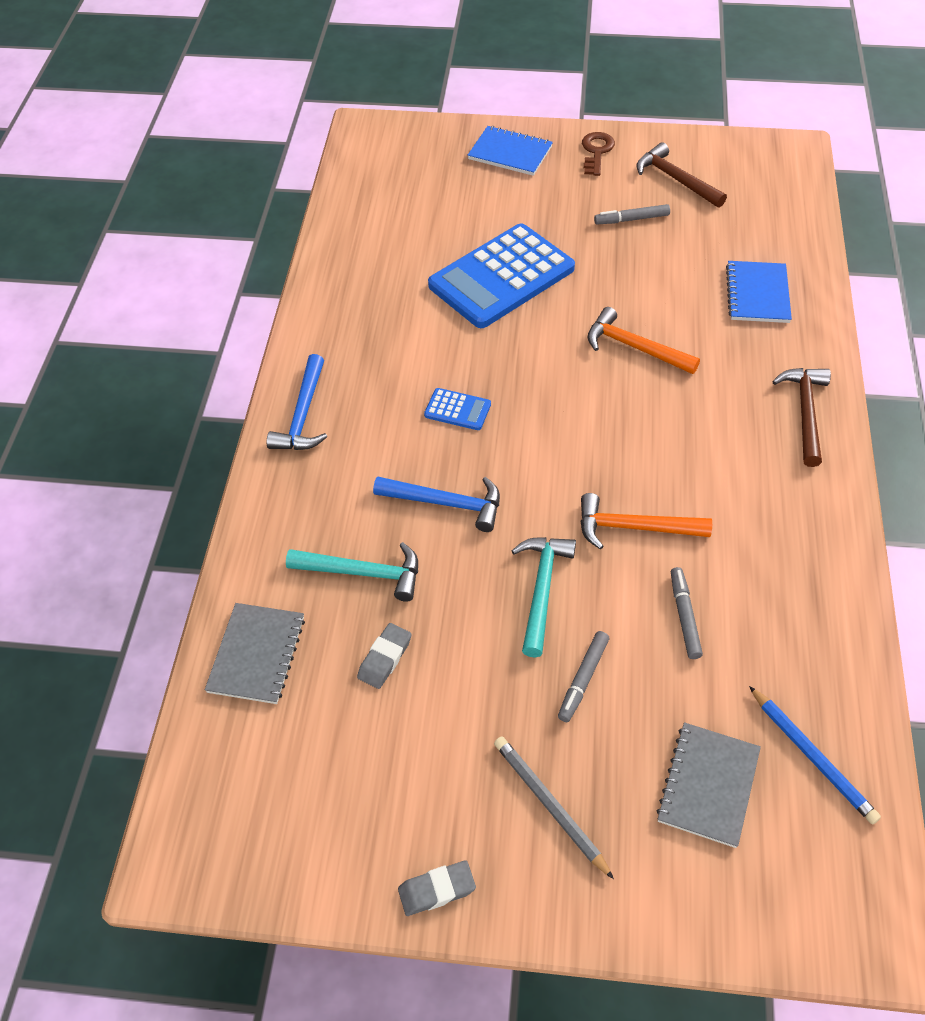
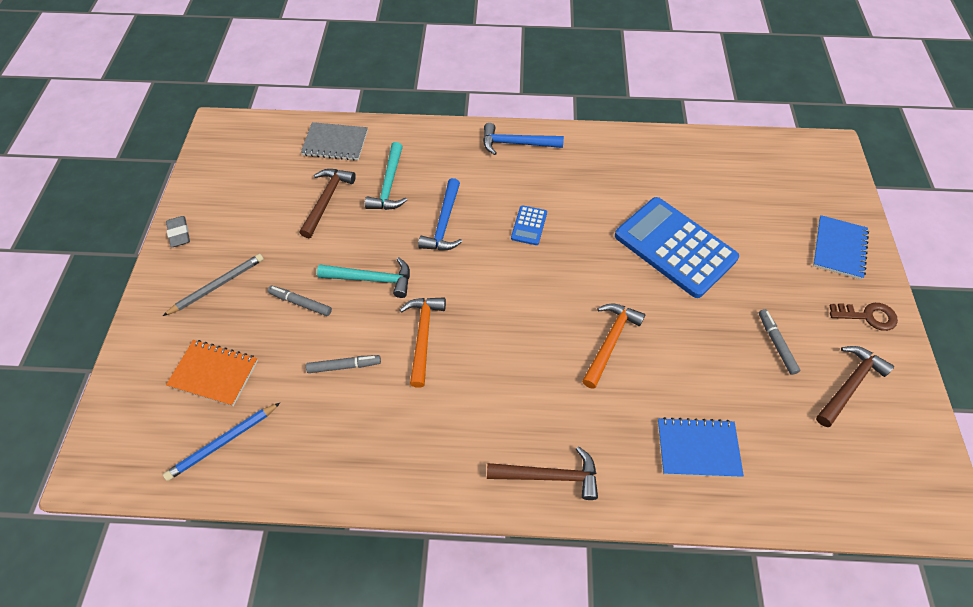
camera: 85 degrees right, 5 degrees up
(385, 658) = (327, 200): grey eraser -> brown hammer
(708, 785) = (214, 373): grey notebook -> orange notebook

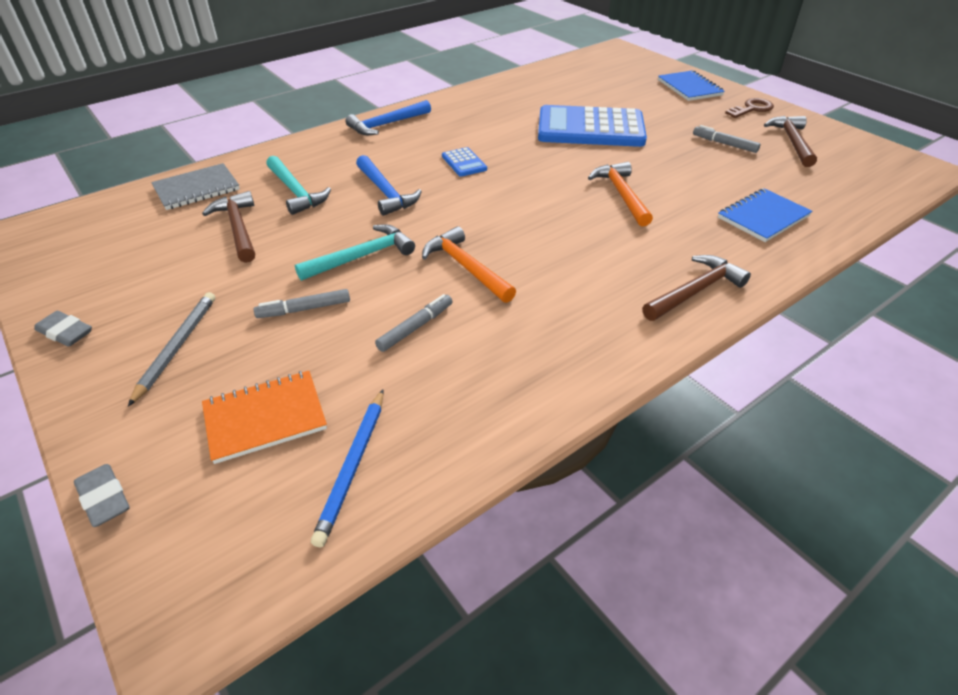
camera: 40 degrees left, 15 degrees down
(114, 369) = (104, 498): none -> grey eraser

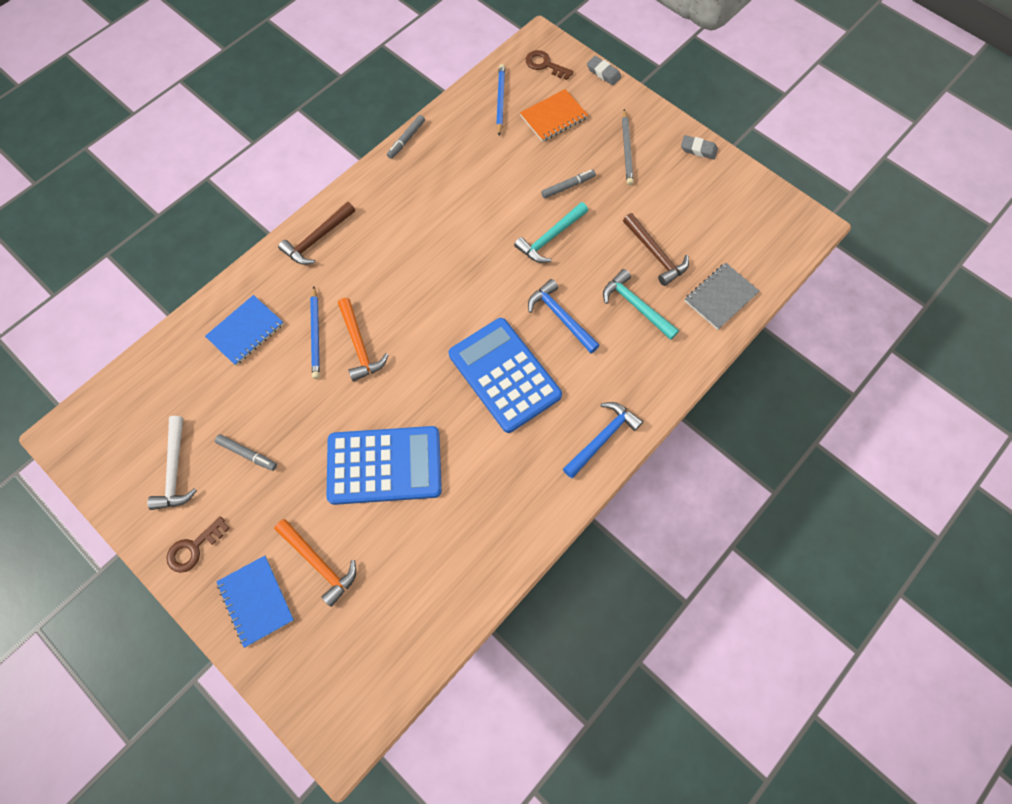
camera: 170 degrees right, 25 degrees up
(216, 541) = (545, 65): none -> brown key
(415, 327) = (494, 183): grey marker -> grey marker (406, 140)
(464, 163) = (504, 375): blue calculator -> blue calculator, size x2.39
(466, 267) = (474, 238): orange hammer -> orange hammer (319, 563)
(675, 207) = (315, 334): none -> blue pencil
(792, 142) = (175, 470): brown hammer -> white hammer

